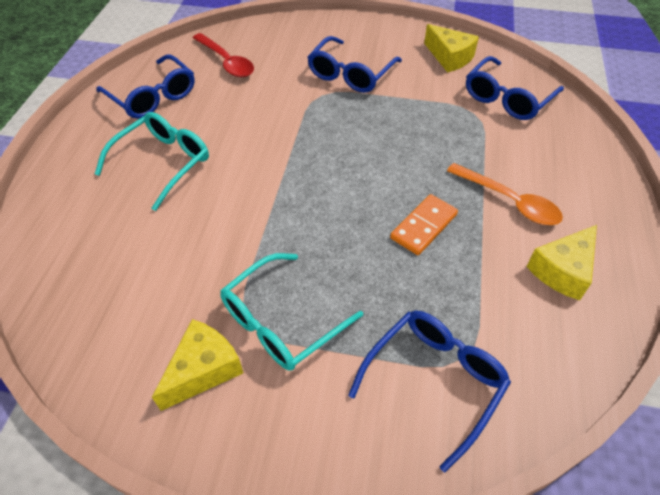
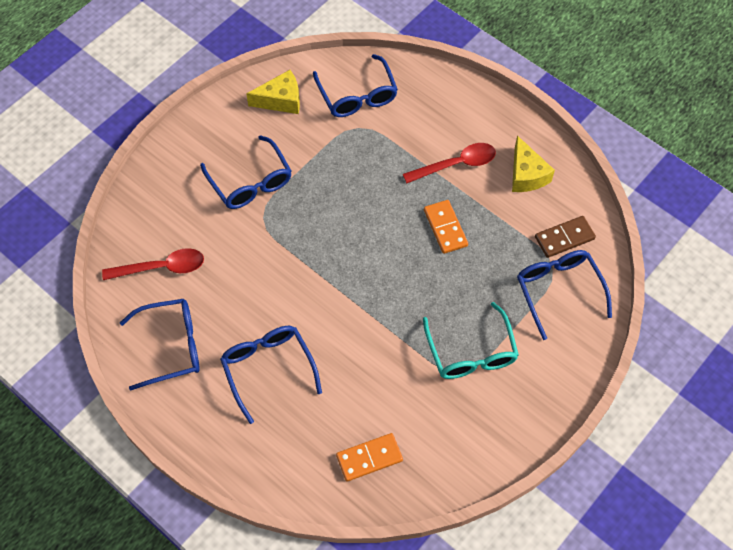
camera: 60 degrees left, 10 degrees up
(93, 284) = (369, 458): none -> orange domino
(163, 163) = (268, 369): turquoise glasses -> blue glasses
(203, 370) = (481, 412): yellow cheese -> none
(509, 201) = (456, 164): orange spoon -> red spoon
(515, 352) = (564, 238): none -> brown domino

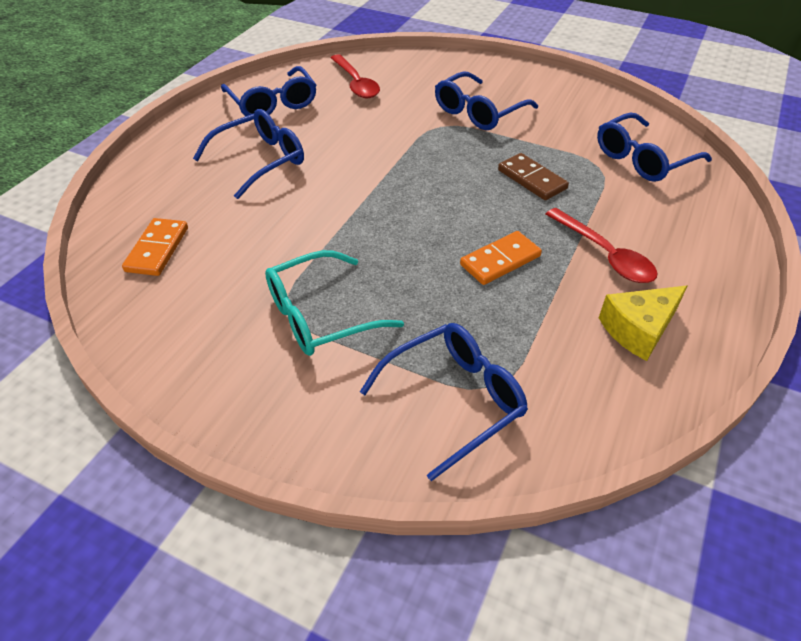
camera: 75 degrees right, 15 degrees down
(281, 100) = (593, 112): yellow cheese -> none
(369, 458) = (157, 249): orange domino -> orange domino turned 45 degrees clockwise
(564, 238) = (553, 393): brown domino -> brown domino (531, 179)

